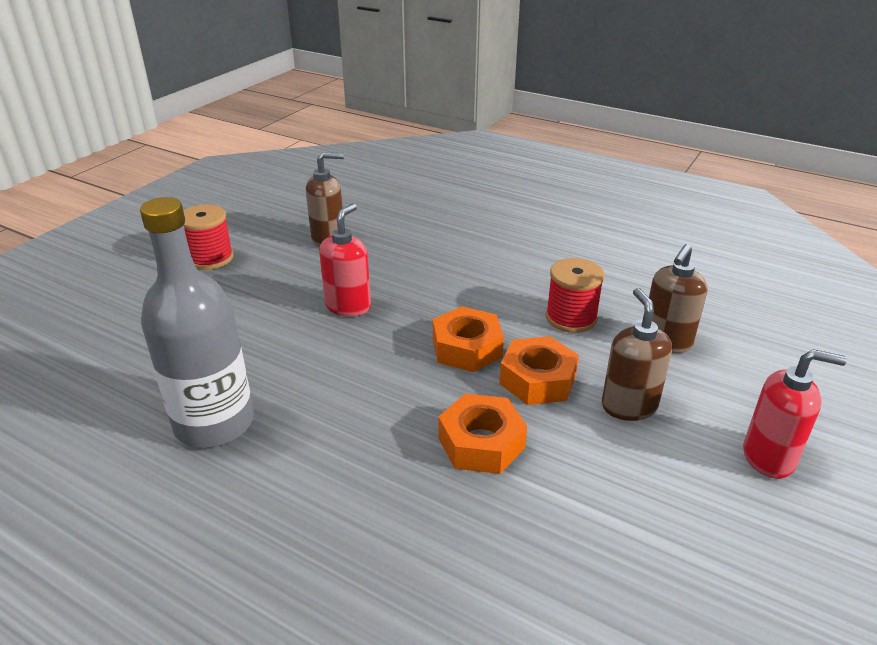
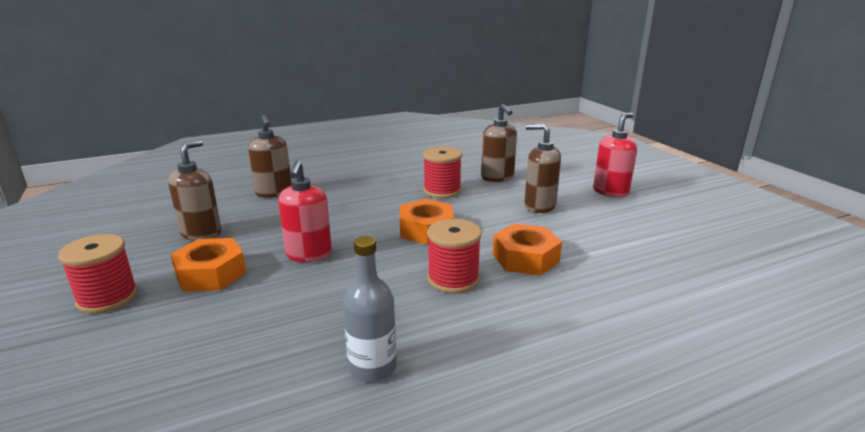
camera: 55 degrees left, 10 degrees down
(214, 423) = (372, 368): grey bottle -> grey bottle, size x0.56
(348, 306) = (309, 254): red soap dispenser -> red soap dispenser turned 150 degrees counterclockwise
(386, 409) = (453, 279): none -> red spool
(436, 229) = (274, 193): none -> brown soap dispenser
(538, 380) = (487, 220): orange nut -> orange nut (211, 273)

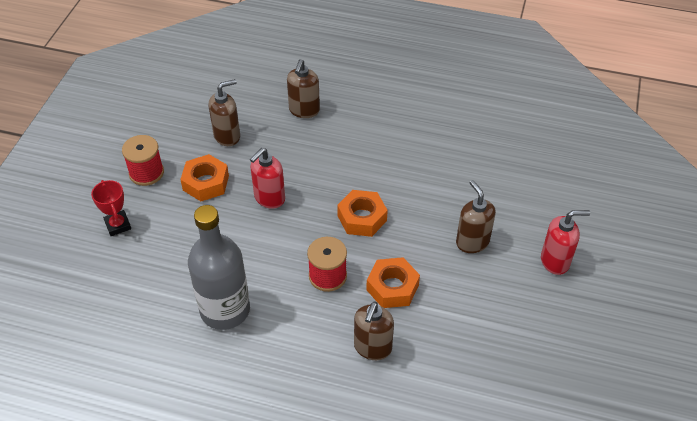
camera: 40 degrees right, 25 degrees up
(99, 365) = (118, 225): none -> red trophy
(372, 368) = (225, 310): grey bottle -> grey bottle, size x1.78
(442, 191) = (422, 178): red spool -> none
(497, 177) = (486, 186): brown soap dispenser -> brown soap dispenser (372, 348)

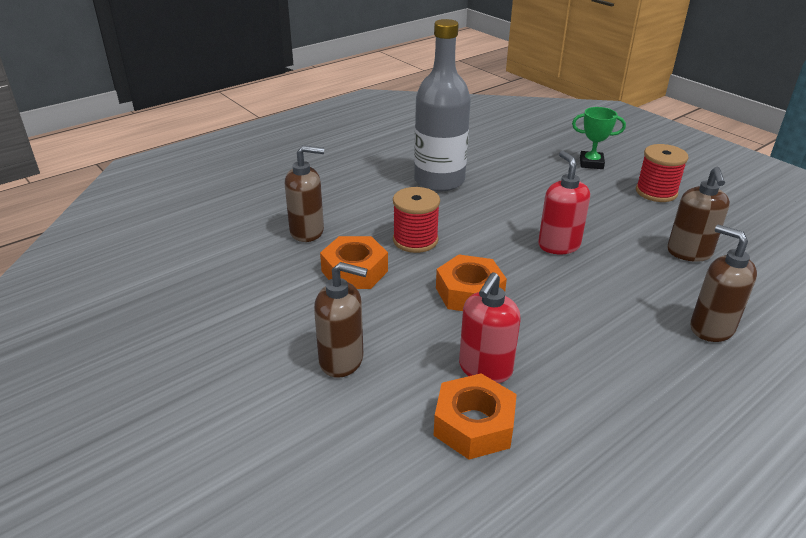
camera: 125 degrees right, 15 degrees down
(118, 225) = (591, 163): red trophy -> green trophy
(206, 183) = (615, 217): orange nut -> orange nut (474, 425)
(372, 348) = (307, 232): brown soap dispenser -> brown soap dispenser turned 120 degrees clockwise
(555, 261) = (225, 420): red soap dispenser -> red soap dispenser (485, 369)

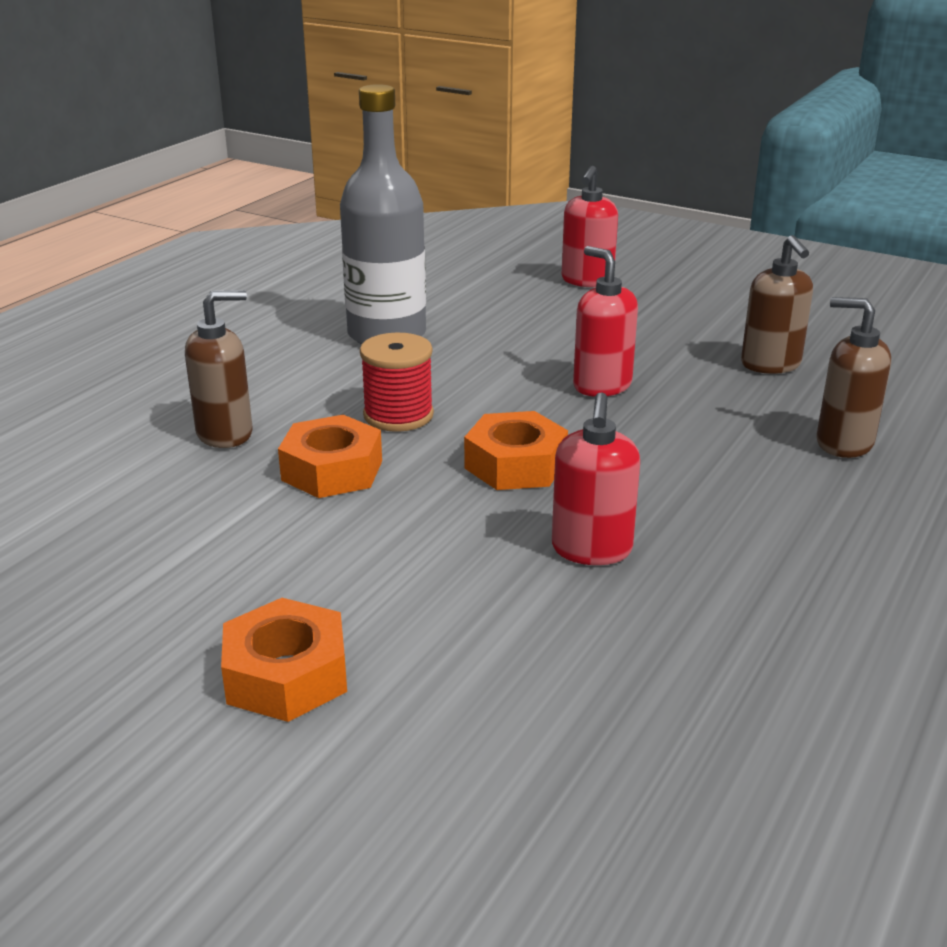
camera: 20 degrees left, 5 degrees down
(342, 360) = (384, 584): brown soap dispenser -> none
(474, 425) = (616, 617): orange nut -> orange nut (286, 675)
(591, 163) = (587, 281): green trophy -> red soap dispenser
(656, 192) = (690, 302): red spool -> none

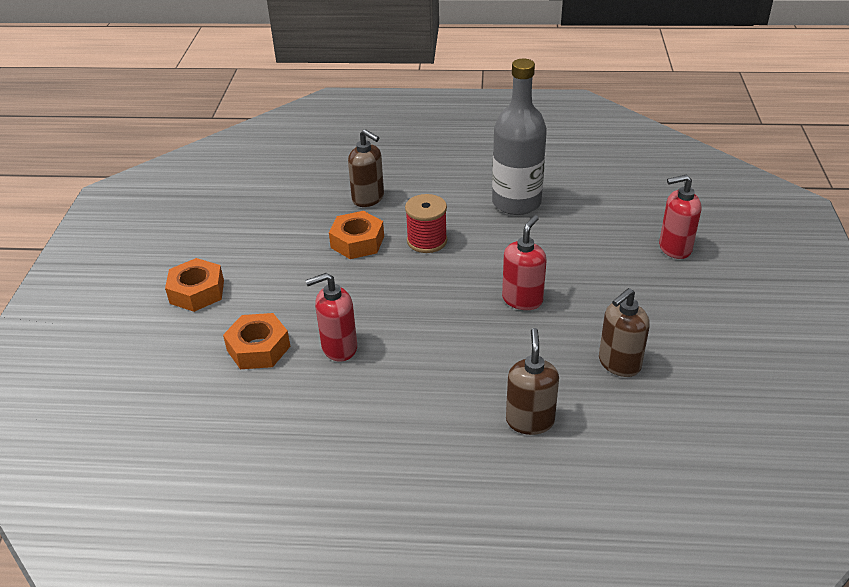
camera: 65 degrees right, 10 degrees up
(515, 465) = (404, 297): orange nut -> orange nut (258, 348)

